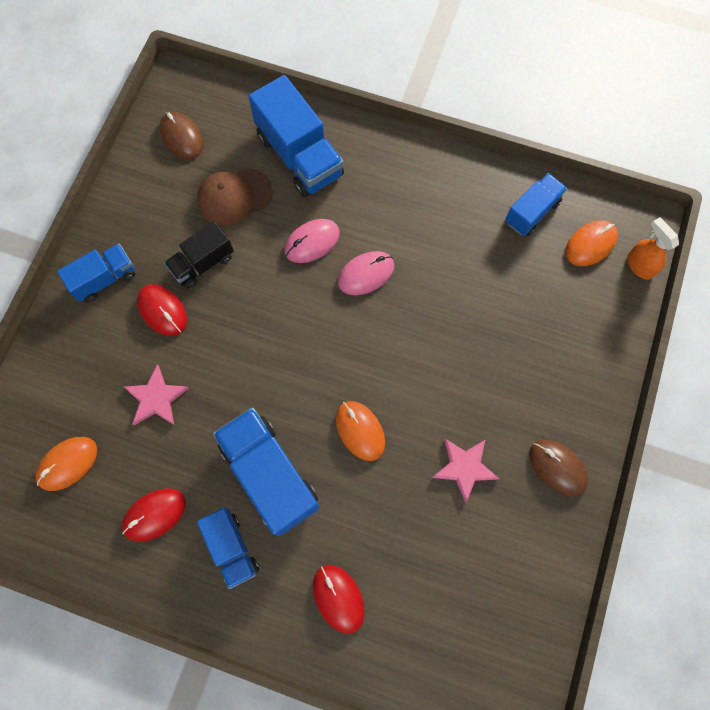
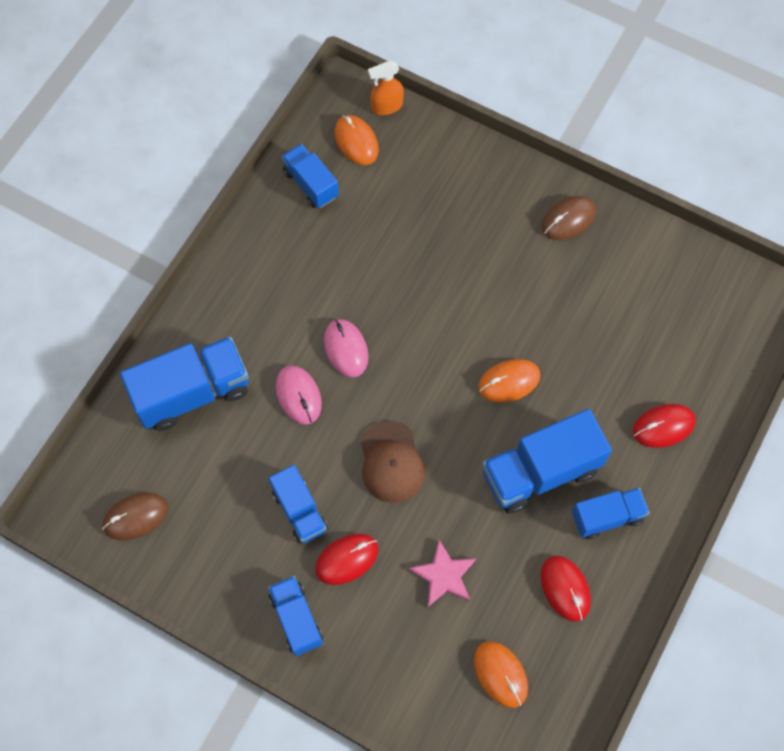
camera: 80 degrees left, 5 degrees down
(203, 263) = (300, 511): black truck -> blue truck
(234, 196) = (226, 468): brown cap -> brown cap (391, 462)
(464, 467) = (557, 296): pink star -> none

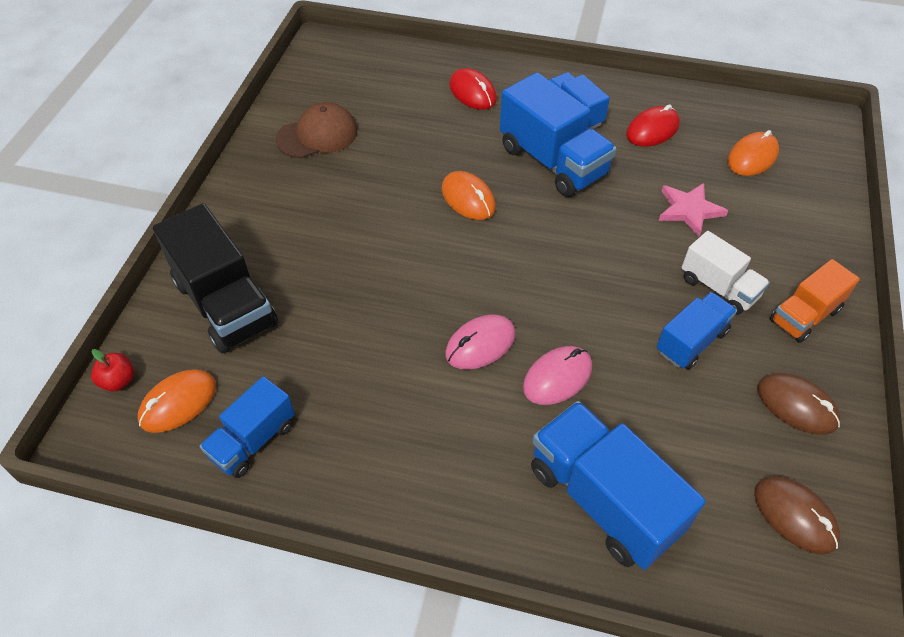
camera: 105 degrees left, 15 degrees down
(296, 619) = (804, 315): blue truck -> orange truck
(347, 559) = (718, 288): red mouse -> white truck
(386, 106) = (118, 381): orange spray bottle -> red apple
(391, 462) = (596, 273): brown cap -> brown cap (317, 135)
(438, 178) = (225, 304): none -> black truck
(568, 219) = (265, 184): brown mouse -> brown mouse (796, 405)

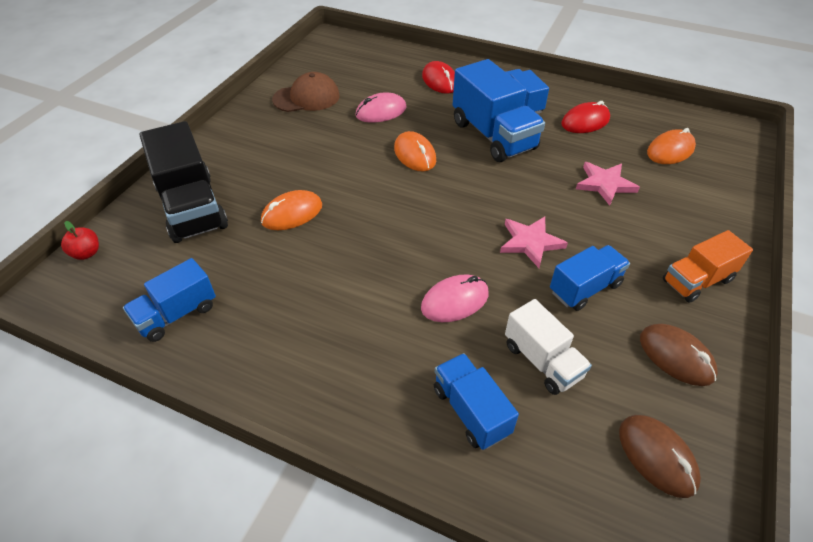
camera: 10 degrees right, 5 degrees down
(178, 403) = (127, 276): orange mouse -> orange mouse (292, 213)
(480, 344) = (393, 265): pink mouse -> pink mouse (381, 111)
(603, 499) = (471, 411): blue truck -> blue truck, size x0.60
(623, 294) = (530, 242): none -> pink star
(718, 288) = (619, 248): white truck -> white truck (542, 361)

